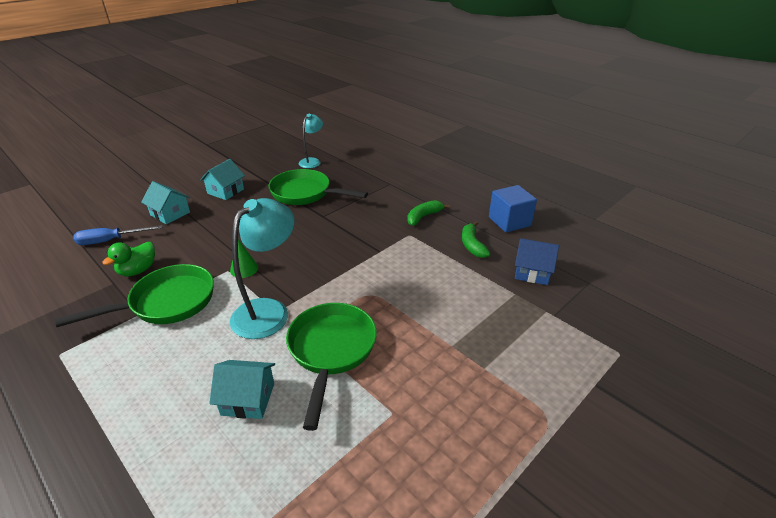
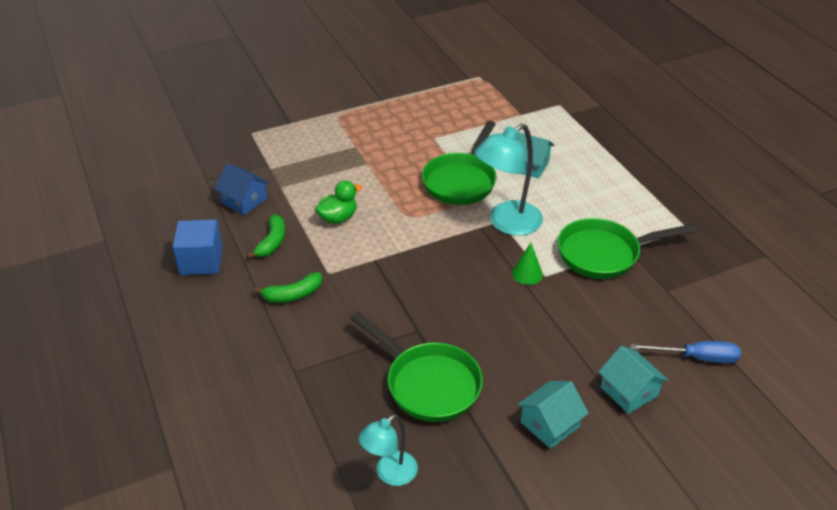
camera: 160 degrees left, 5 degrees up
(138, 270) = (645, 300): green duck -> green duck (338, 218)

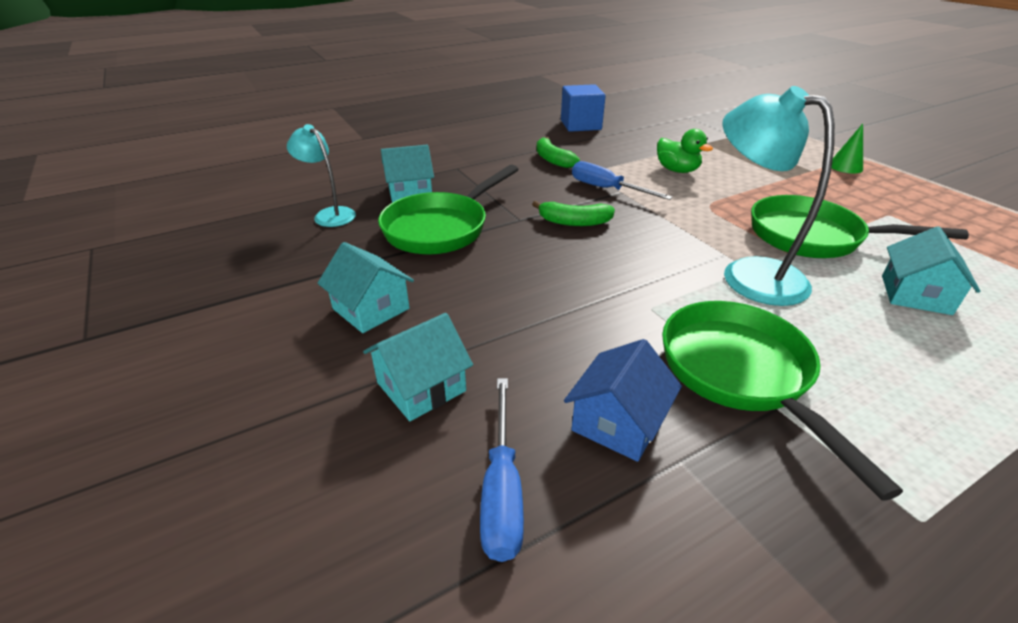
camera: 85 degrees right, 5 degrees down
(244, 201) = (671, 131): blue house -> blue house (618, 422)
(272, 242) = (620, 146): green banana -> green banana (574, 222)
(348, 410) = (410, 192): none -> turquoise house
(368, 267) = (607, 189): none -> blue screwdriver
(527, 274) = (647, 292): green cone -> green cone (845, 166)

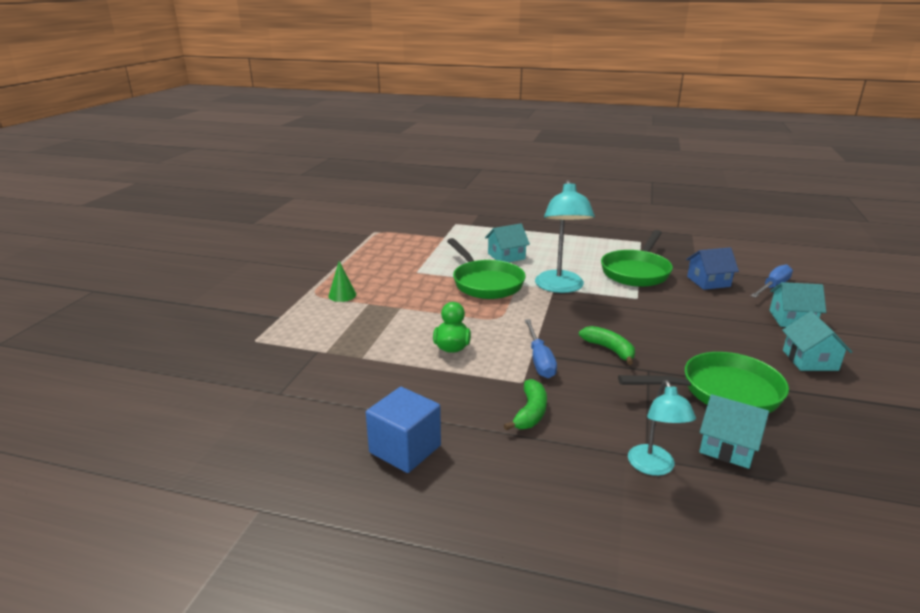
camera: 135 degrees left, 10 degrees down
(330, 214) = (833, 458): turquoise lamp -> turquoise lamp (654, 467)

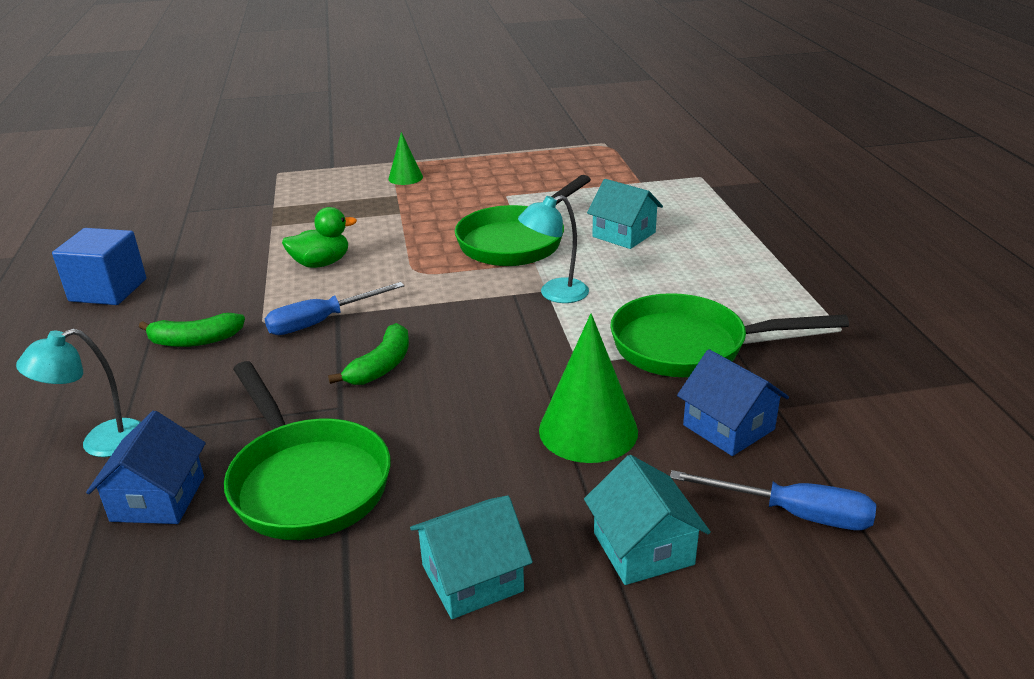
camera: 65 degrees right, 5 degrees up
(560, 287) = (554, 294): turquoise lamp -> turquoise lamp, size x0.59
(700, 310) = (588, 430): none -> green cone
(728, 447) = (158, 498): turquoise house -> blue house

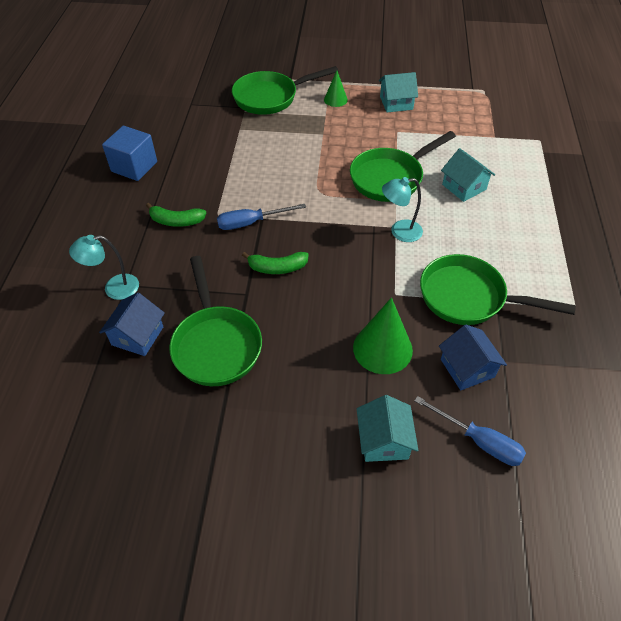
camera: 15 degrees right, 20 degrees up
(308, 188) = (270, 97): none -> green pan
(321, 263) = (262, 171): green duck -> none
(381, 366) = (277, 268): green banana -> green banana turned 45 degrees clockwise
(472, 578) = (286, 433): turquoise house -> turquoise house (396, 103)

